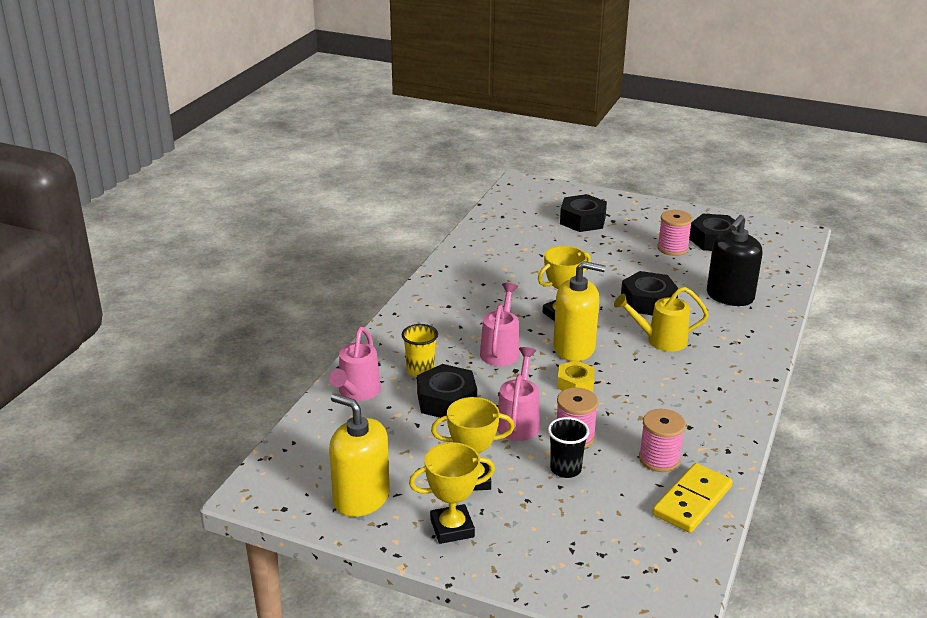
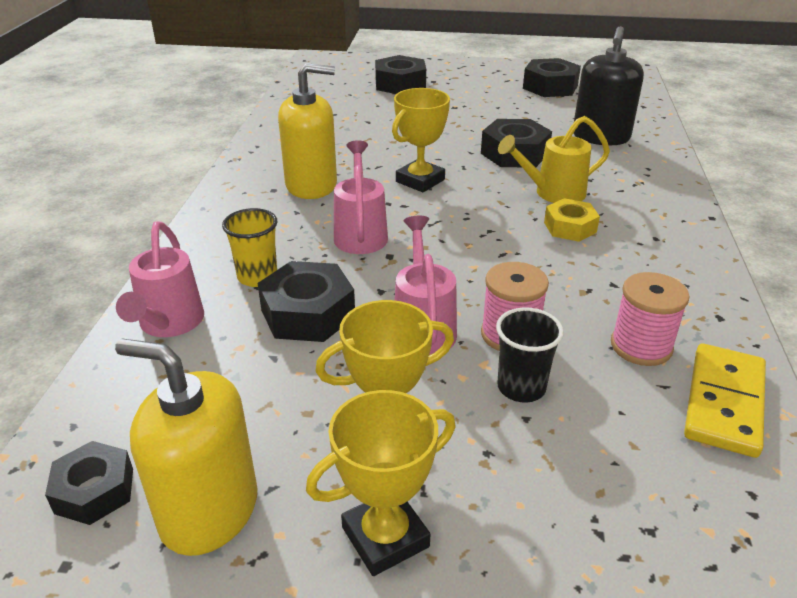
camera: 15 degrees left, 5 degrees up
(302, 477) = (94, 490): none -> black nut
(574, 348) = (453, 217): yellow soap dispenser -> yellow soap dispenser (311, 185)
(575, 384) = (476, 261): yellow nut -> yellow nut (570, 227)
(672, 248) = (511, 99): pink spool -> none

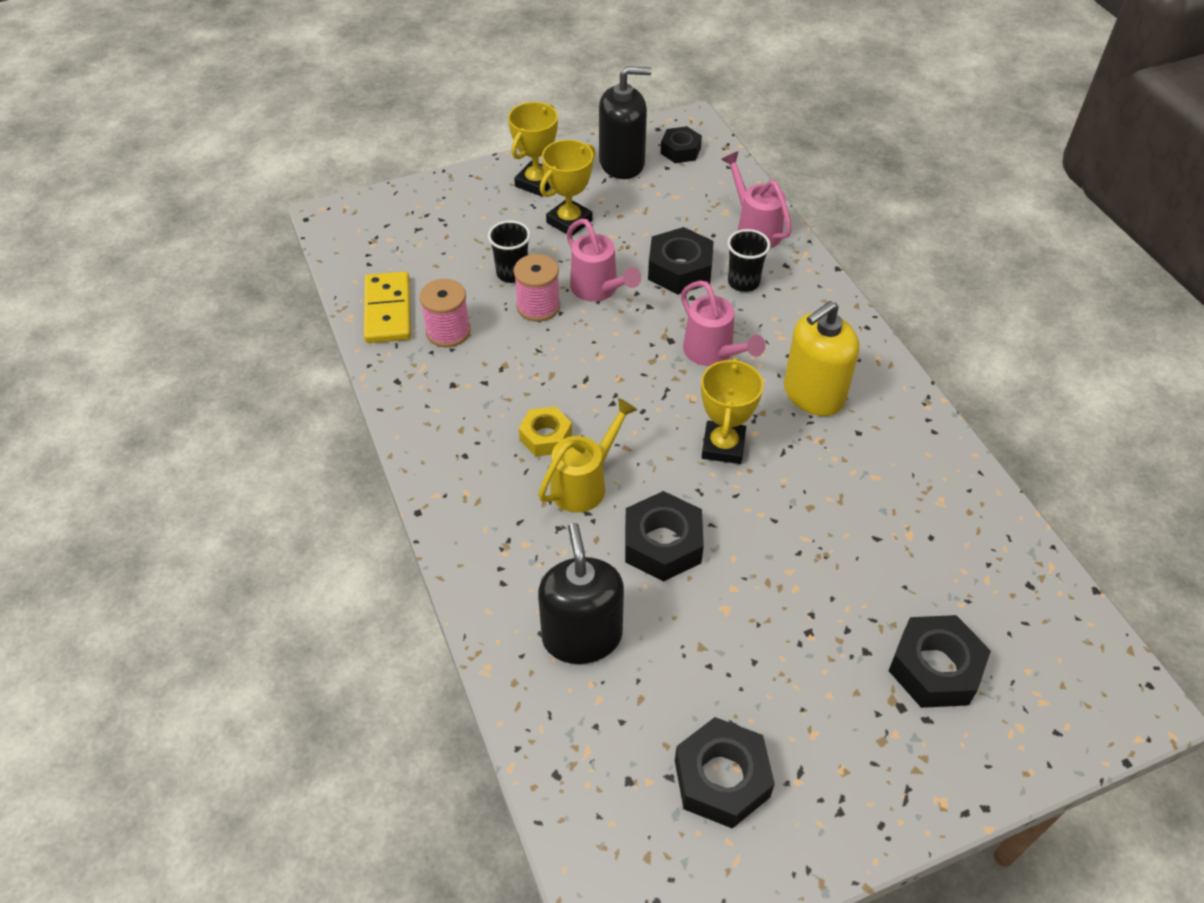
camera: 150 degrees right, 15 degrees up
(209, 510) = (622, 163): yellow soap dispenser -> black soap dispenser
(257, 277) = (743, 282): yellow cup -> black cup

